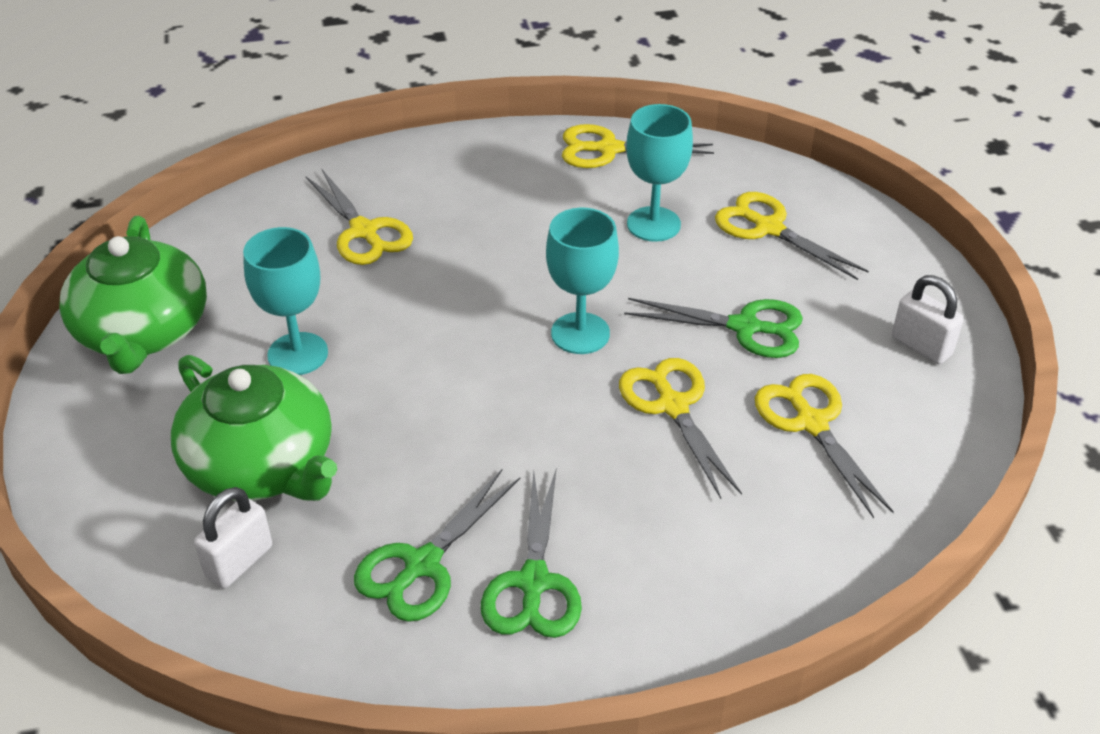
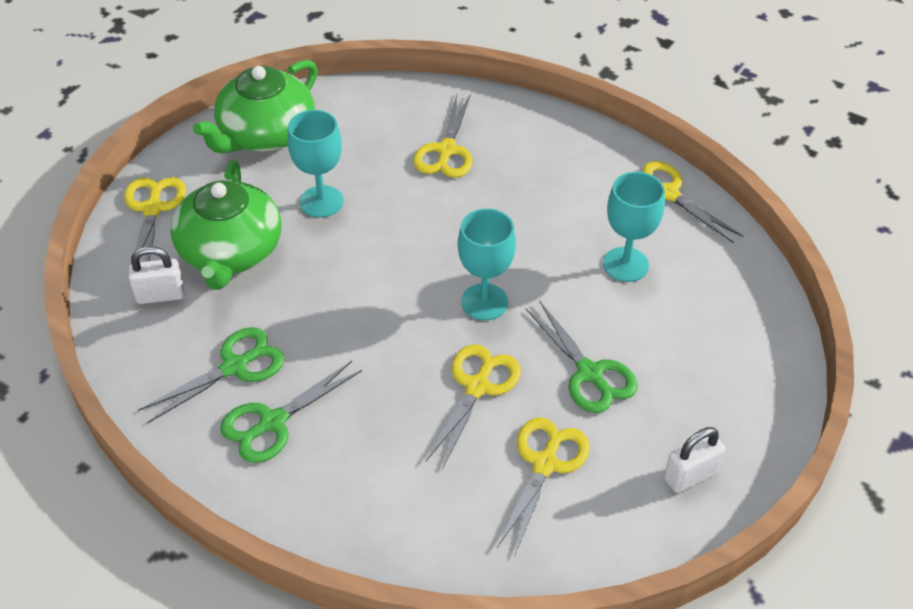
camera: 45 degrees right, 5 degrees up
(422, 565) = (235, 367): green scissors -> green scissors turned 150 degrees clockwise
(768, 228) = (700, 321): yellow scissors -> yellow scissors (153, 209)
(921, 346) = (690, 475): white padlock -> white padlock turned 60 degrees clockwise

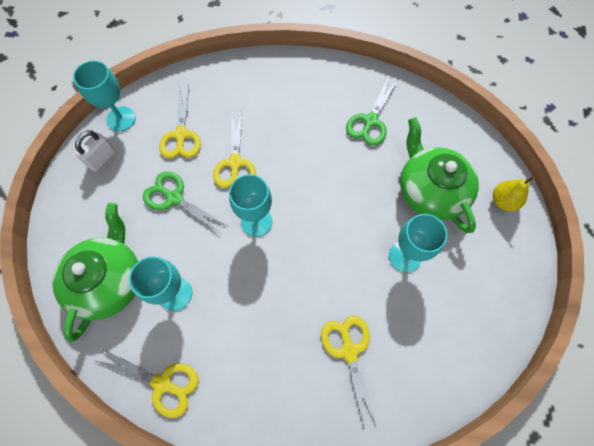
camera: 155 degrees right, 20 degrees up
(153, 209) = (503, 201): yellow scissors -> yellow pear
(160, 295) = (444, 145): white padlock -> none
(266, 134) = (489, 303): green teapot -> green teapot (109, 280)
(272, 422) = (330, 101): green scissors -> none
(642, 535) = (121, 119): none -> turquoise goblet

